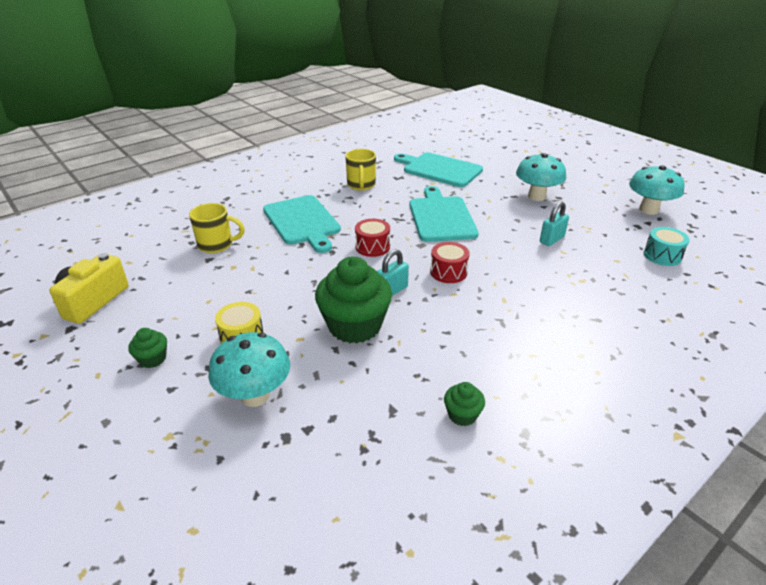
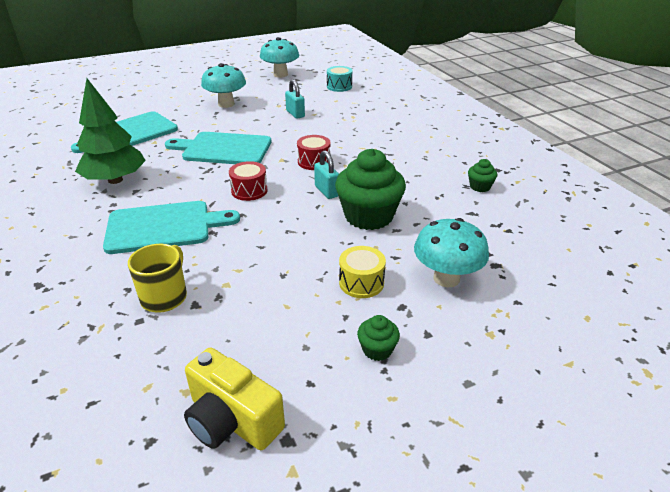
camera: 75 degrees left, 0 degrees up
(361, 185) = (115, 180): yellow mug -> green tree

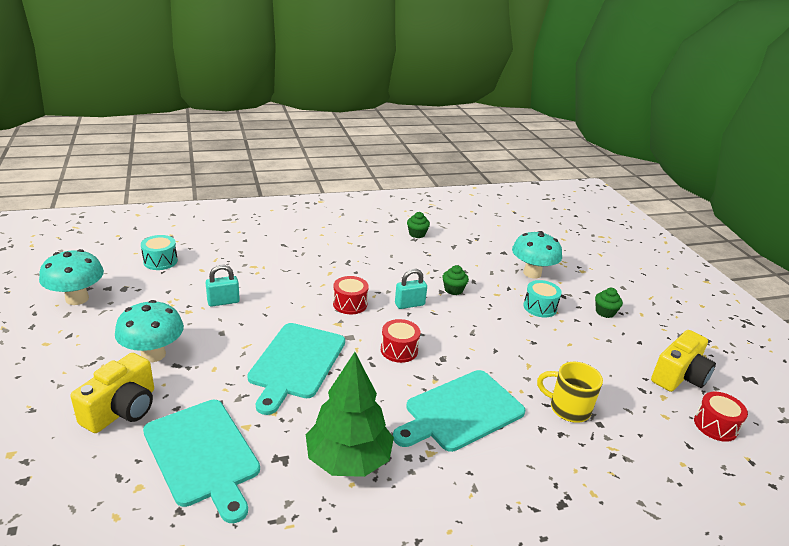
camera: 85 degrees left, 5 degrees down
(122, 445) = (715, 425): none -> red drum
(164, 227) = (461, 411): turquoise cutting board -> turquoise cutting board turned 120 degrees counterclockwise
(172, 106) = (122, 410): none -> yellow camera
(361, 283) = (540, 307): yellow drum -> turquoise drum
(369, 216) = (453, 290): green cupcake -> green cupcake, size x0.45

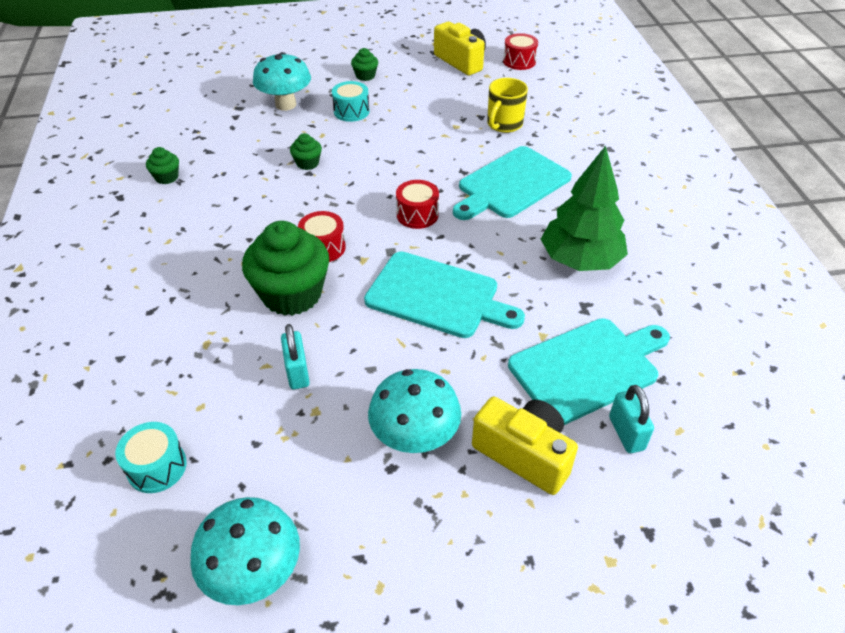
camera: 80 degrees left, 15 degrees up
(298, 294) = (292, 294): none -> green cupcake
(409, 304) = (332, 199): turquoise padlock -> turquoise padlock (626, 433)
(461, 411) = (511, 184): turquoise cutting board -> turquoise cutting board turned 75 degrees clockwise

